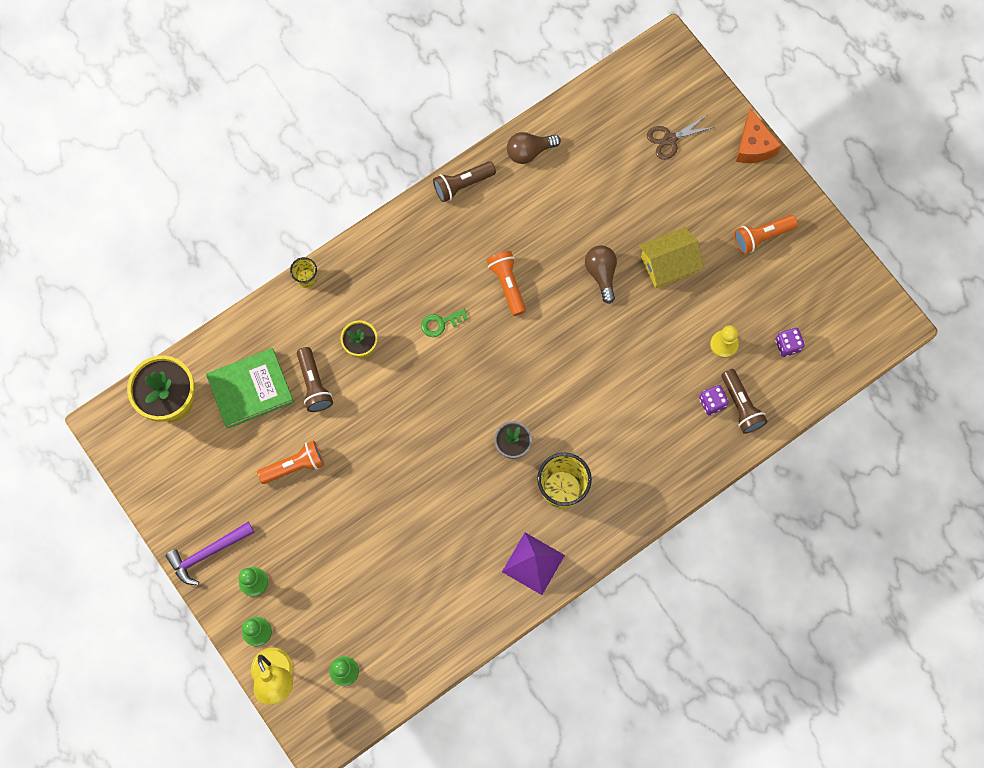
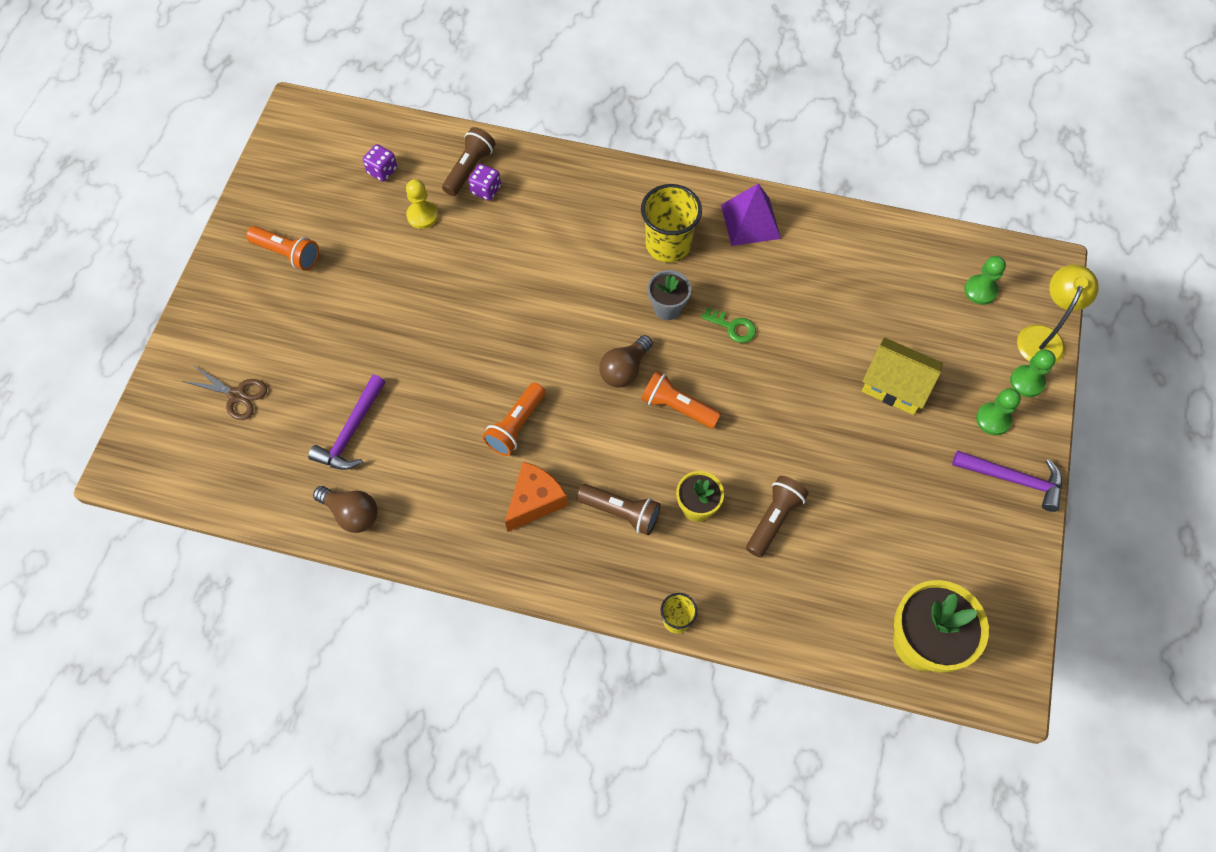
camera: 130 degrees left, 10 degrees down
(251, 389) = (835, 575): green book -> none
(294, 466) = (863, 471): orange flashlight -> orange flashlight (677, 407)
(440, 323) = (608, 454): green key -> green key (732, 327)
(462, 184) = (442, 549): brown flashlight -> brown flashlight (621, 512)
(586, 188) = (352, 431): none -> purple hammer
(601, 274) = (435, 354): brown light bulb -> brown light bulb (624, 369)
(668, 264) = (378, 307): yellow house -> yellow house (895, 386)
(753, 146) = (191, 320): orange cheese -> orange cheese (535, 501)

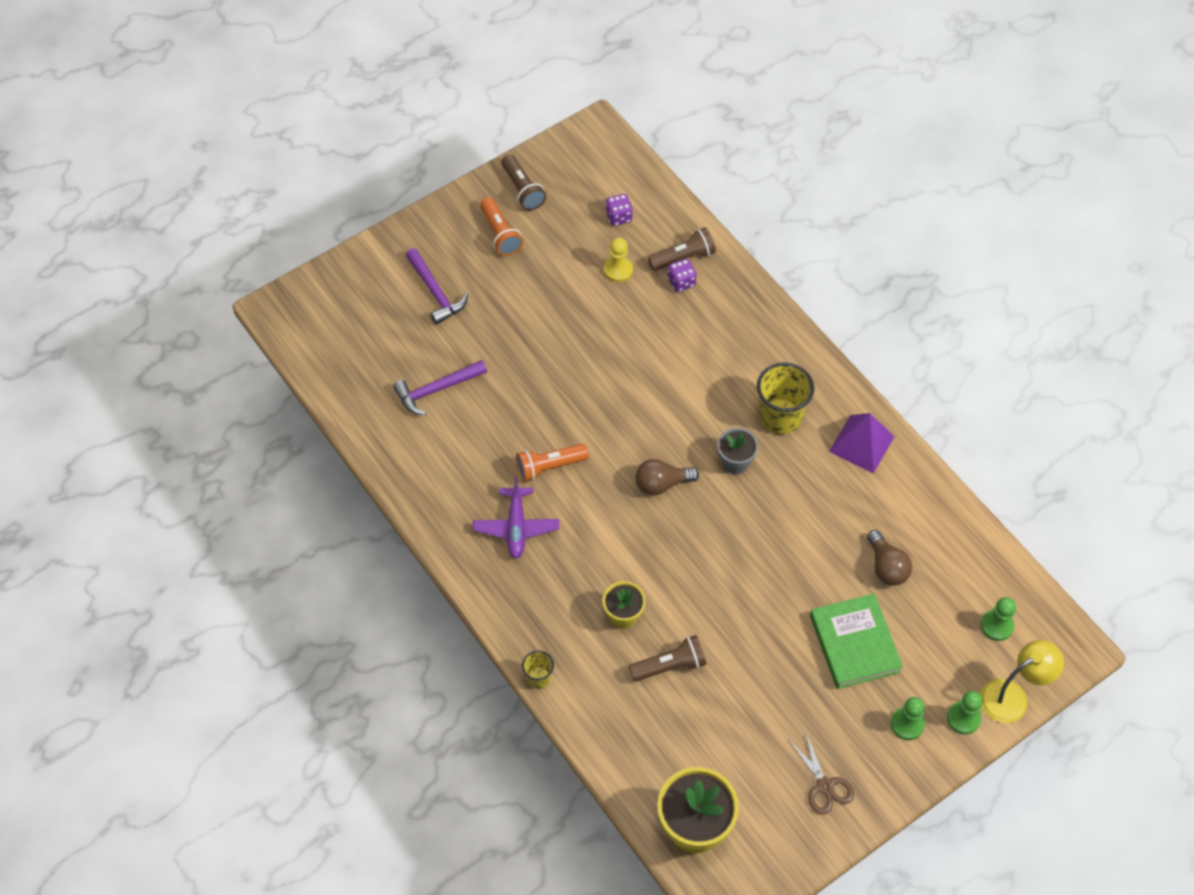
camera: 40 degrees right, 5 degrees down
(237, 395) = (384, 311): brown scissors -> brown scissors (824, 785)
(352, 513) = (390, 445): brown light bulb -> brown light bulb (886, 566)
(535, 501) = (516, 527): orange cheese -> purple plane
(621, 512) = (567, 579): brown flashlight -> brown flashlight (522, 189)
(677, 407) = (675, 538): orange flashlight -> none
(732, 327) = (771, 511): green key -> none
(895, 386) = (854, 643): yellow house -> green book
(1013, 479) = (878, 776): purple hammer -> purple hammer (435, 292)

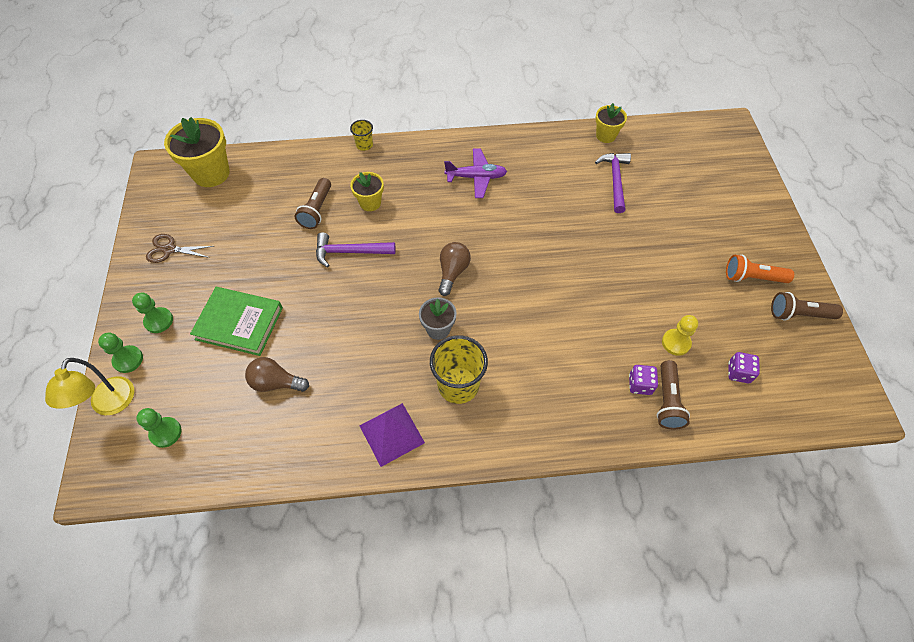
camera: 120 degrees right, 0 degrees up
(367, 425) = (605, 135): none -> yellow flower pot
(435, 292) = (708, 213): purple hammer -> purple hammer (350, 252)
(516, 527) = (476, 177): purple plane -> purple plane turned 150 degrees clockwise
(549, 467) = (511, 214): orange flashlight -> none

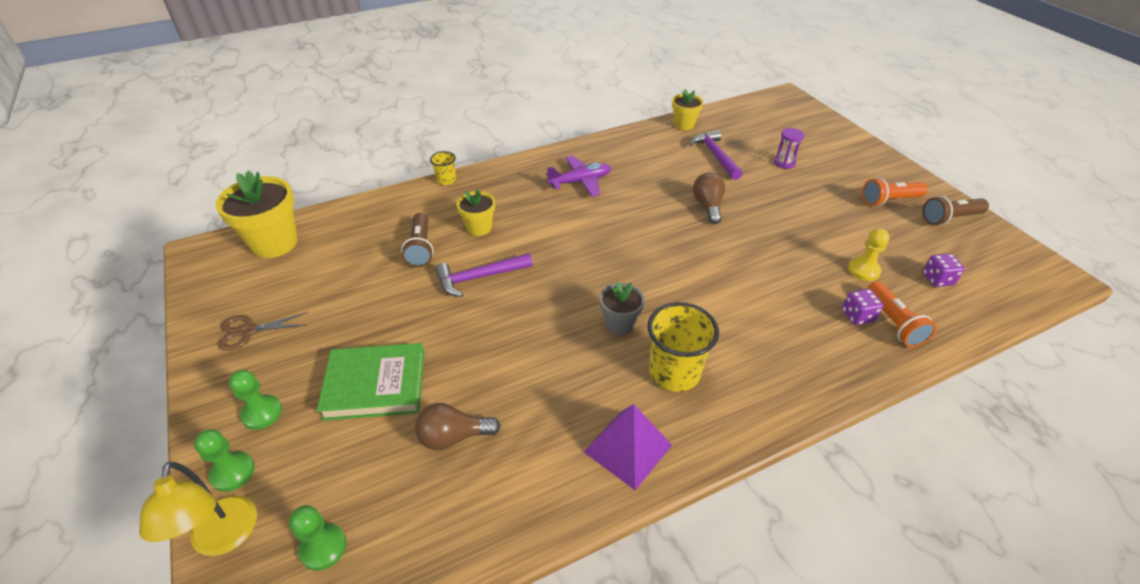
camera: 20 degrees left, 15 degrees down
(452, 272) = (604, 267): brown light bulb -> brown light bulb (708, 206)
(667, 401) = (893, 323): brown flashlight -> orange flashlight
(676, 206) = (784, 163): none -> purple hourglass

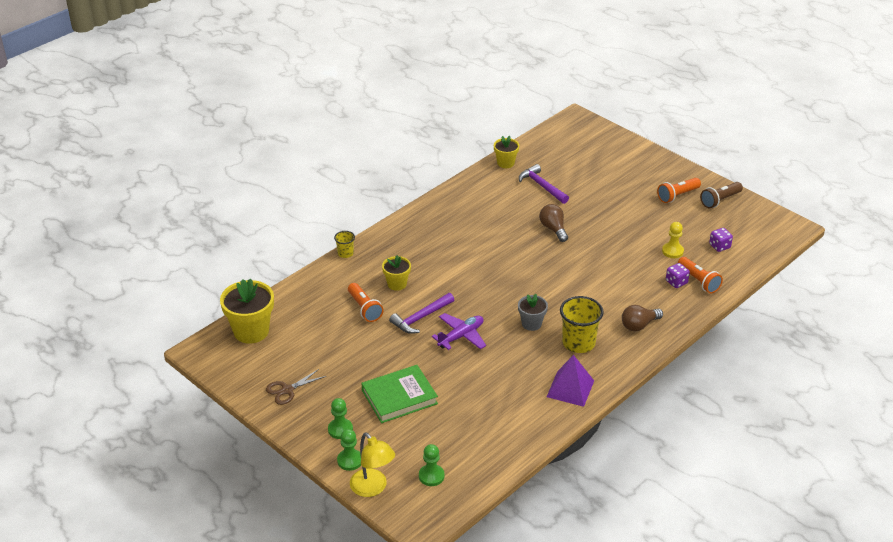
camera: 20 degrees left, 5 degrees down
(421, 248) = (364, 308): brown flashlight -> orange flashlight
(453, 437) = (467, 410): brown light bulb -> brown light bulb (639, 325)
(580, 182) = (450, 231): purple plane -> purple plane (461, 336)
(784, 163) = (595, 181): purple hourglass -> none

